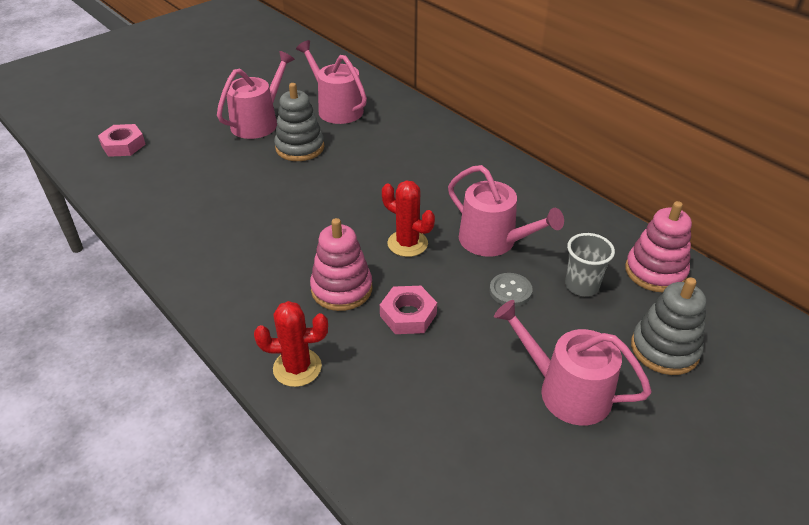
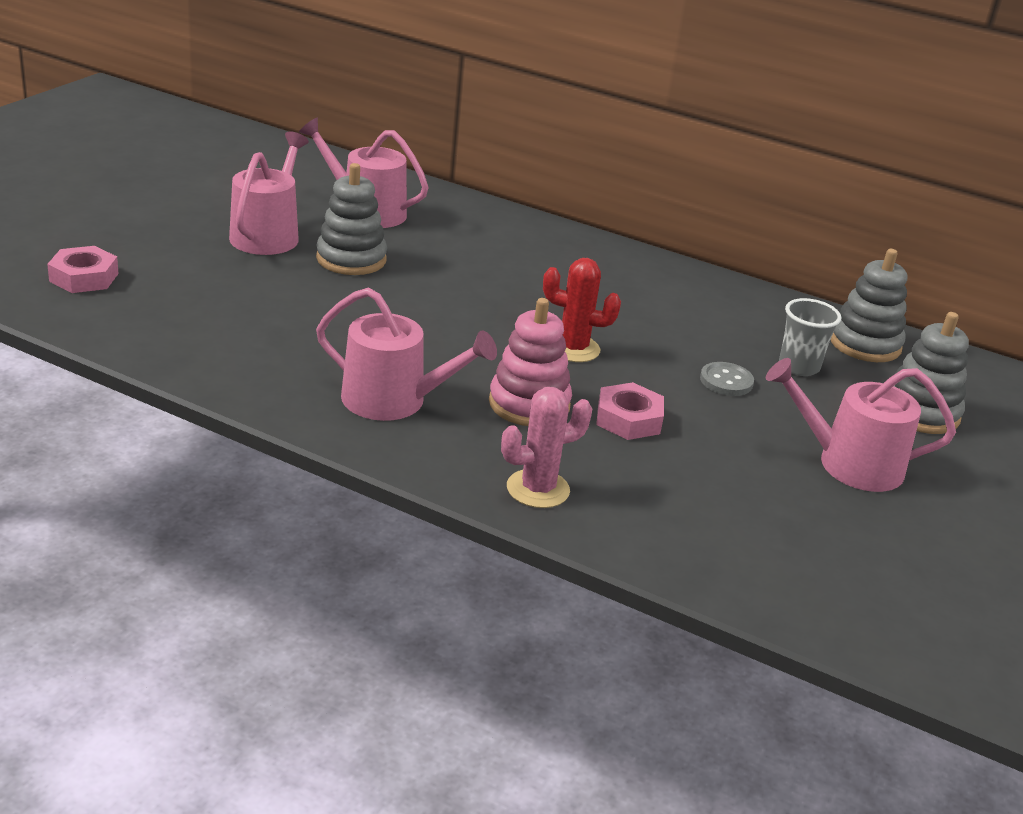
camera: 25 degrees left, 10 degrees down
(297, 368) = (538, 489): red cactus -> pink cactus
(493, 241) = (672, 335): pink watering can -> pink watering can (394, 400)
(655, 271) = (865, 344): pink stacking toy -> grey stacking toy

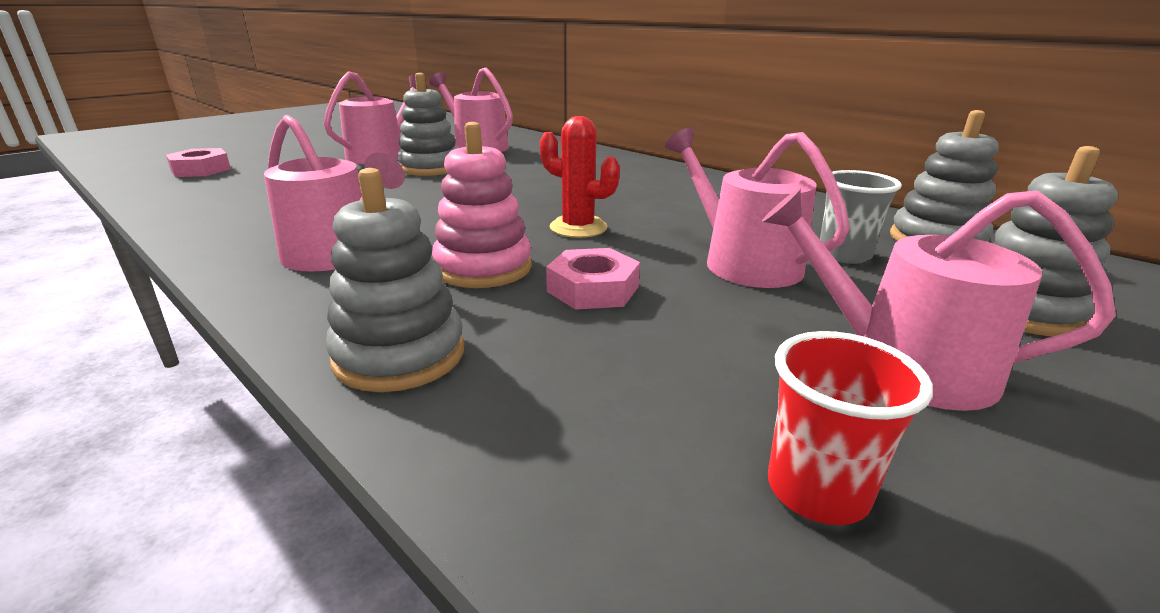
camera: 20 degrees right, 5 degrees down
(538, 489) = (399, 355): pink cactus -> grey stacking toy
(726, 381) = (743, 262): grey button -> pink watering can
(816, 543) = (817, 491): none -> red cup

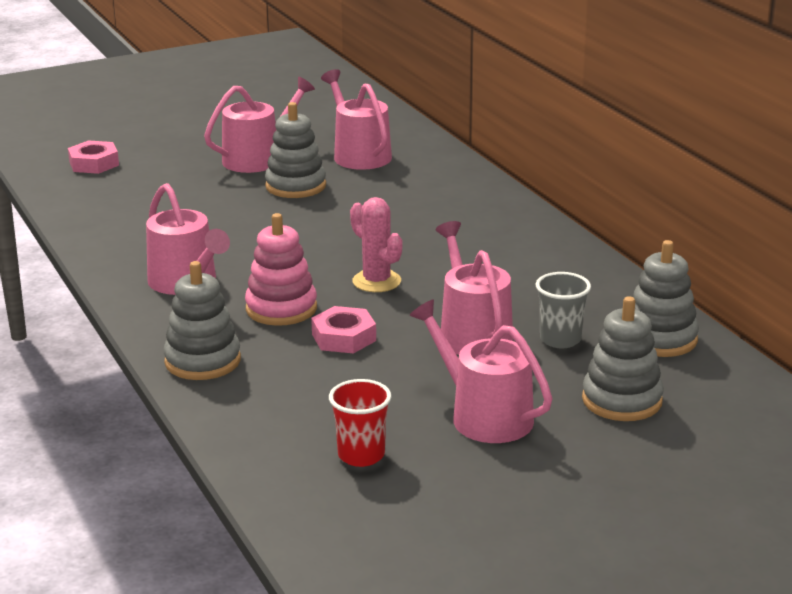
camera: 20 degrees right, 0 degrees up
(578, 228) = (376, 281): red cactus -> pink cactus

